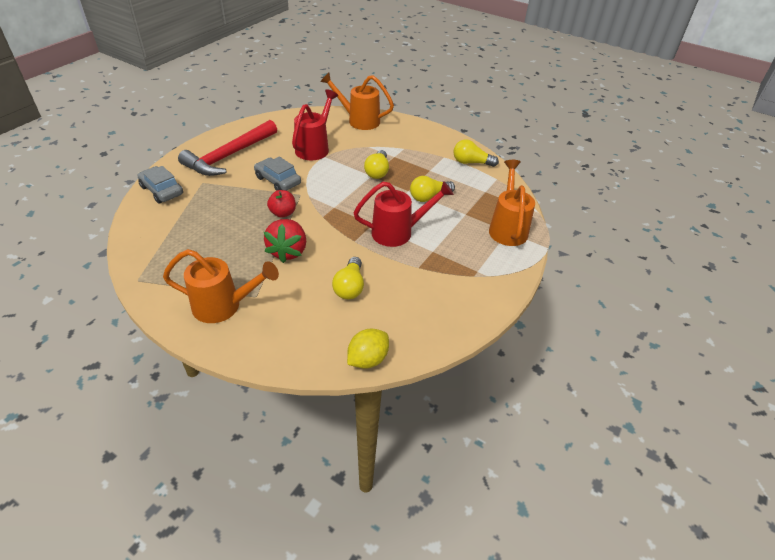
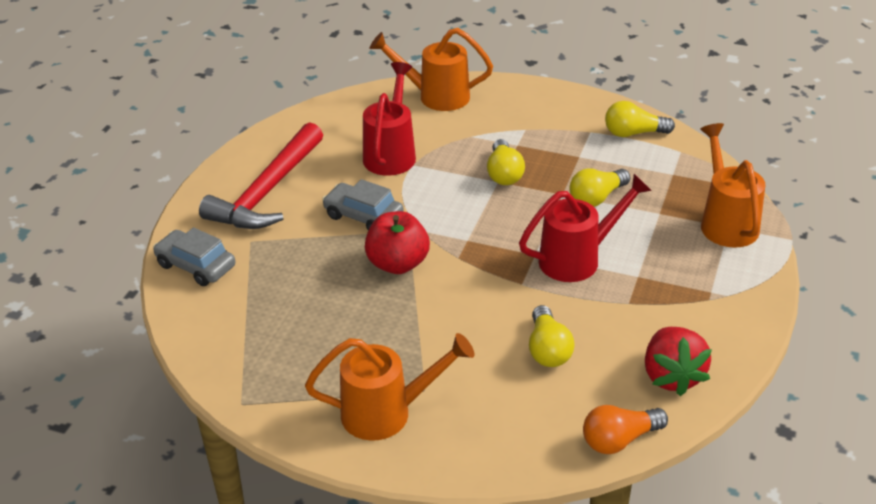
camera: 10 degrees left, 5 degrees down
(283, 213) = (398, 264): red apple -> red apple, size x1.52
(288, 251) = (435, 318): red strawberry -> red strawberry (672, 376)
(368, 359) = (619, 440): yellow lemon -> orange light bulb

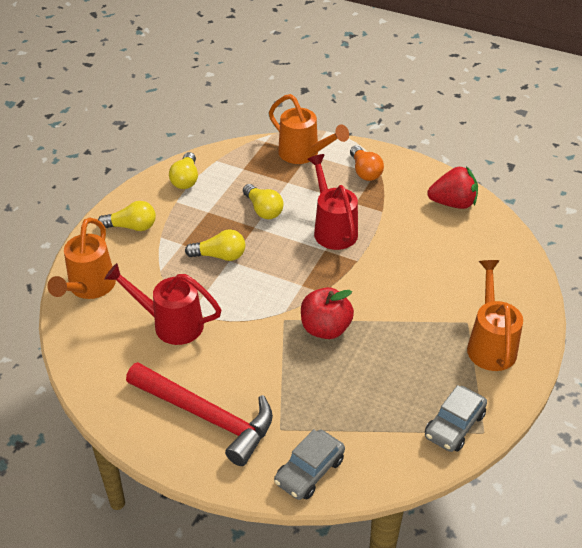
camera: 85 degrees left, 5 degrees up
(363, 216) = (258, 347): grey car -> grey car (454, 425)
(548, 349) = (427, 255): yellow light bulb -> yellow light bulb (132, 227)
(619, 440) = (508, 234): orange light bulb -> orange light bulb (365, 171)
(726, 222) = (303, 154): orange watering can -> orange watering can turned 135 degrees counterclockwise

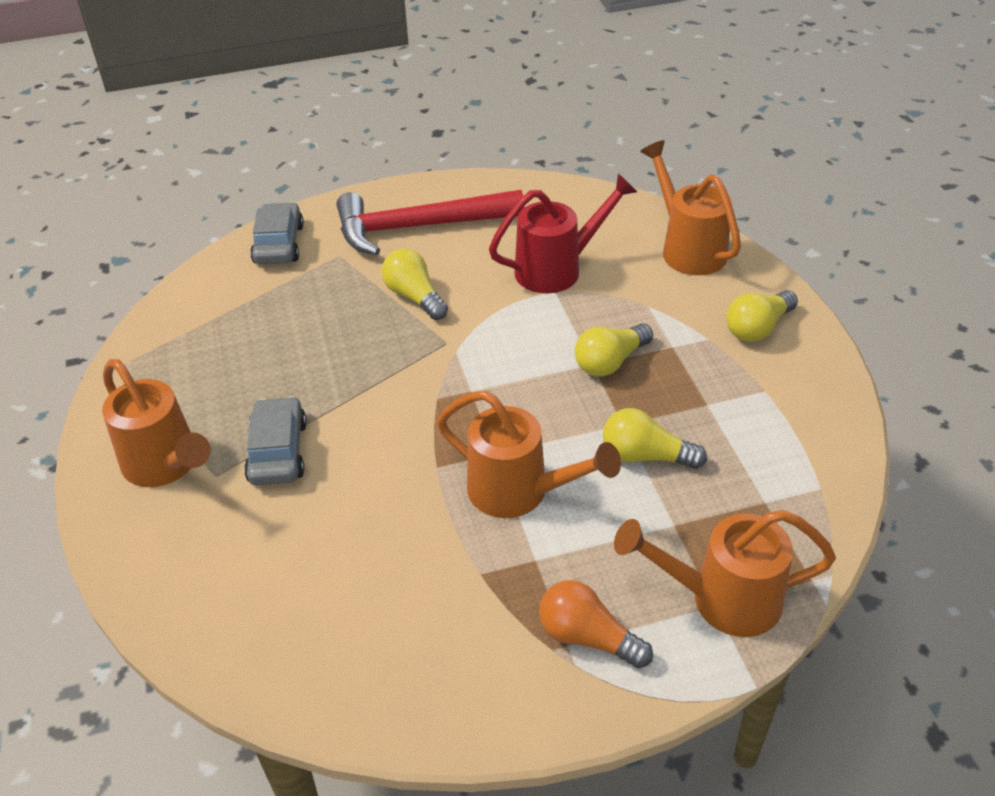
camera: 140 degrees right, 0 degrees up
(186, 179) = (806, 429): yellow light bulb -> yellow light bulb (414, 297)
(325, 328) = (388, 361): red apple -> none
(333, 229) = (519, 492): red watering can -> orange watering can
(453, 203) = (381, 675): red strawberry -> none
(454, 425) = (158, 354): grey car -> grey car (278, 451)

